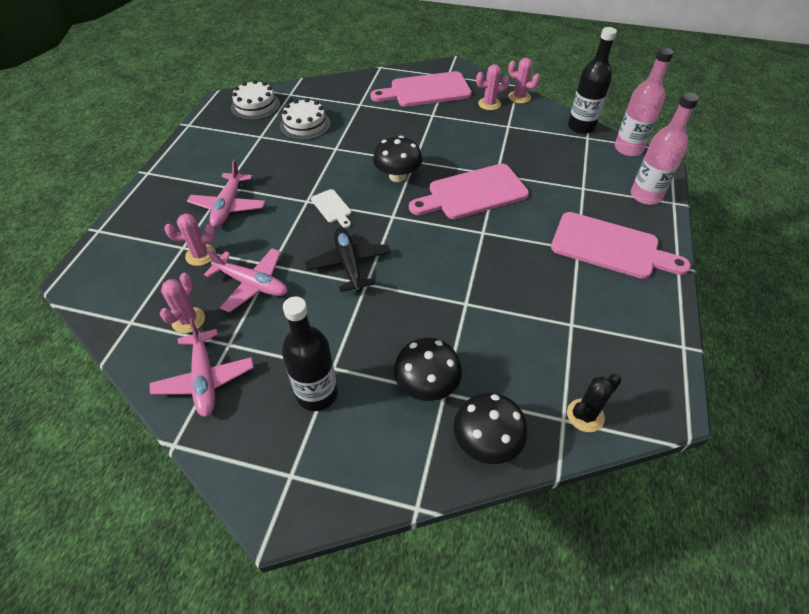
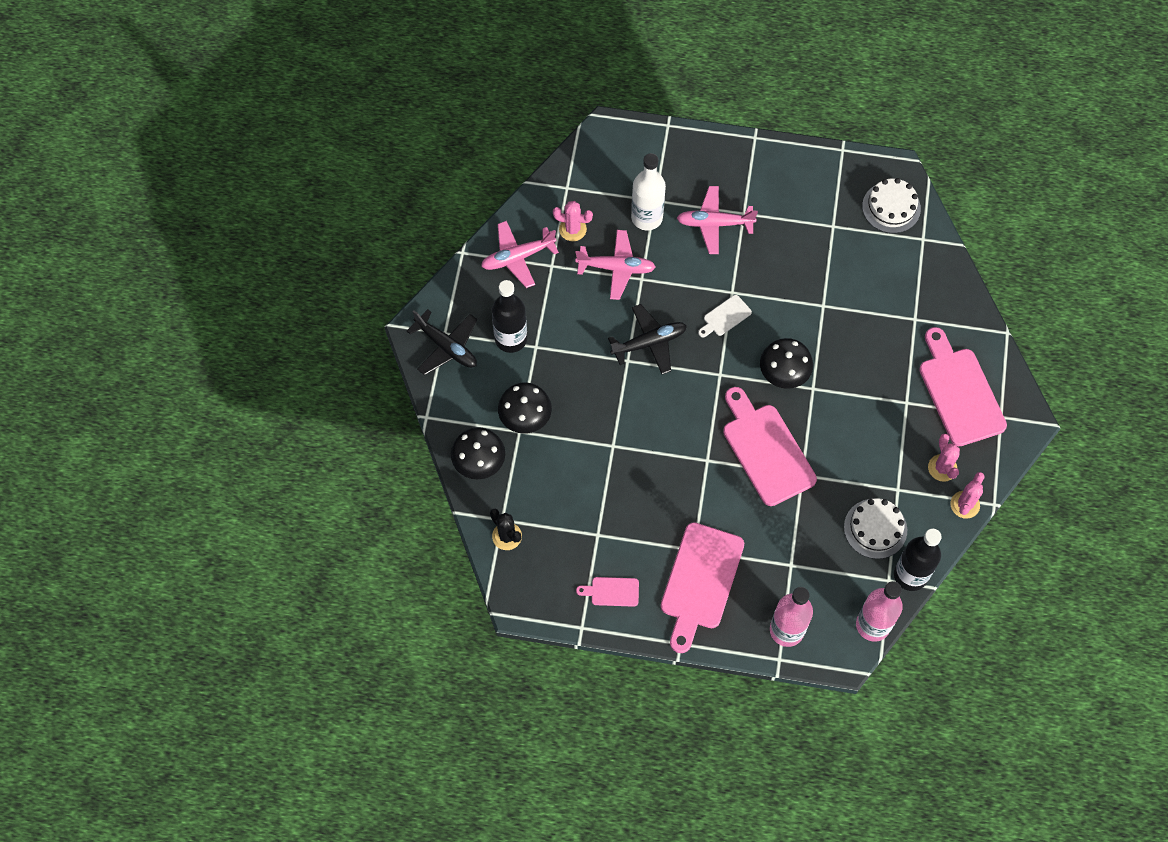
camera: 85 degrees right, 15 degrees up
(200, 255) = (647, 217): pink cactus -> white bottle
(252, 284) = (616, 268): pink plane -> pink plane turned 105 degrees counterclockwise
(305, 125) = (862, 267): white cake -> white cake (875, 528)
(313, 474) = (447, 347): none -> black plane
(636, 316) = (612, 592): none -> pink cutting board

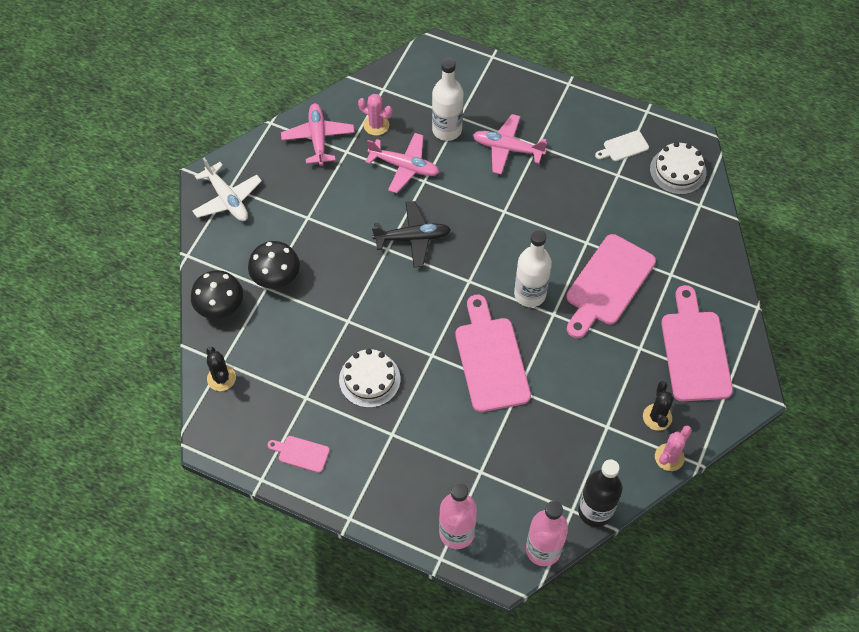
camera: 15 degrees right, 5 degrees down
(447, 347) = (227, 199): black plane -> white plane
(511, 339) = (287, 205): black bottle -> none
(517, 257) = (318, 138): pink plane -> pink plane turned 90 degrees clockwise
(700, 581) = (388, 465): pink cutting board -> pink cutting board (608, 284)
(725, 317) = (491, 231): white cutting board -> white cutting board (623, 147)
(784, 373) = (530, 294): black mushroom -> white bottle
(875, 528) = (574, 458): white cake -> white cake (369, 379)
(942, 468) = (657, 417): pink cactus -> black cactus

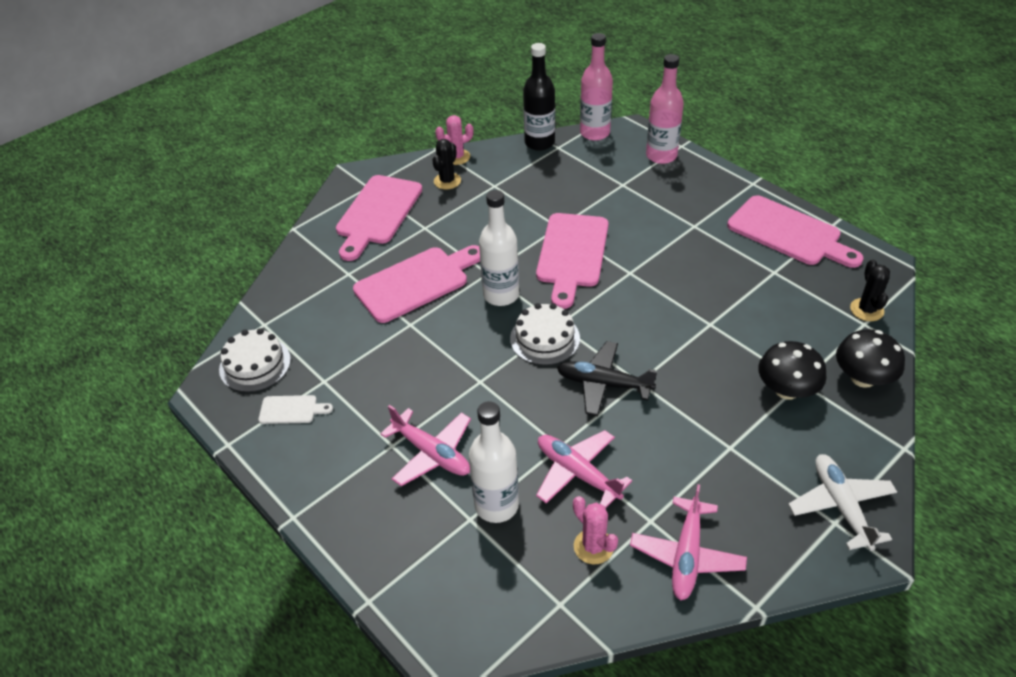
camera: 155 degrees left, 15 degrees down
(301, 453) = (788, 233): pink cutting board -> pink cutting board, size x2.14
(369, 379) = (702, 269): white cake -> white cake (545, 338)

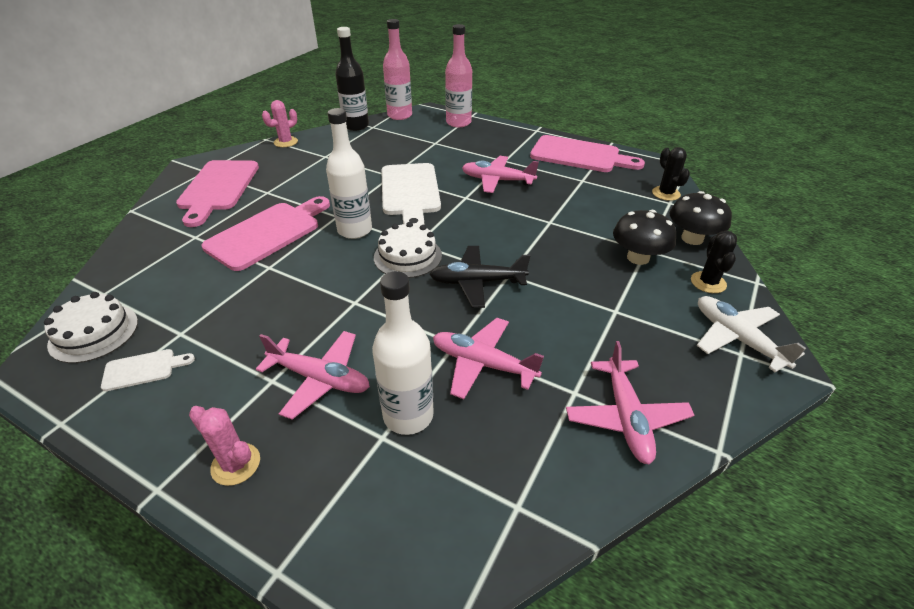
camera: 20 degrees left, 5 degrees down
(447, 181) = (281, 158): black cactus -> black cactus (708, 282)
(572, 254) = (410, 192): pink cutting board -> white cutting board
(593, 546) = (528, 433): pink cactus -> pink cactus (236, 464)
(674, 255) = (497, 180): none -> pink plane

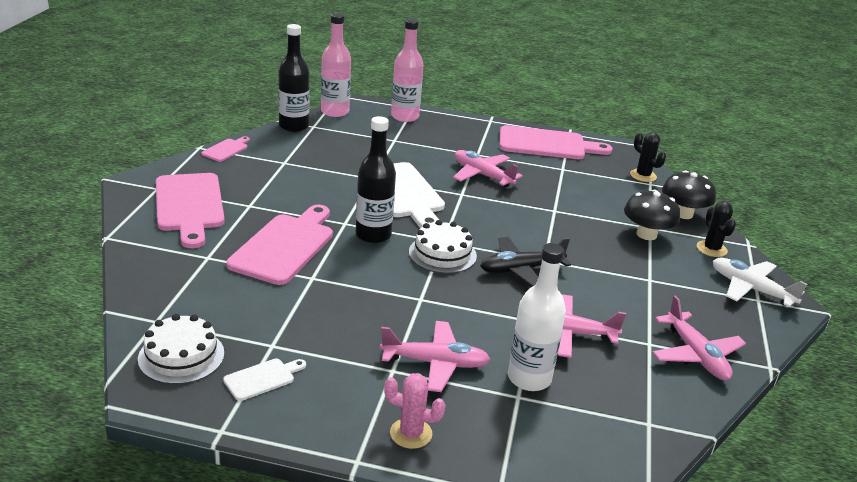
camera: 20 degrees left, 10 degrees down
(286, 142) = (226, 149): pink cactus -> pink cutting board
(355, 230) = (373, 235): white bottle -> black bottle
(497, 180) = (482, 175): pink plane -> pink plane turned 45 degrees clockwise

